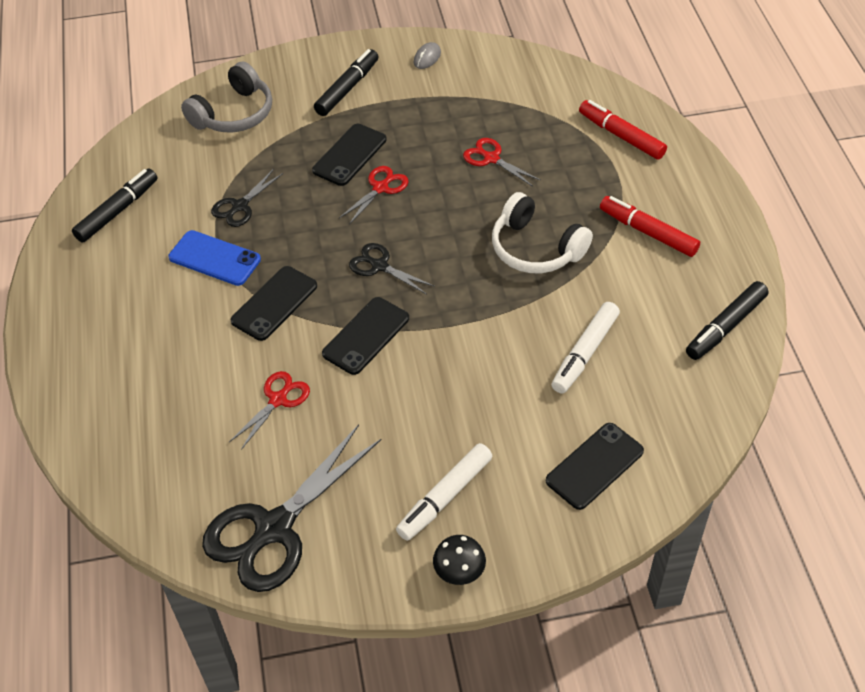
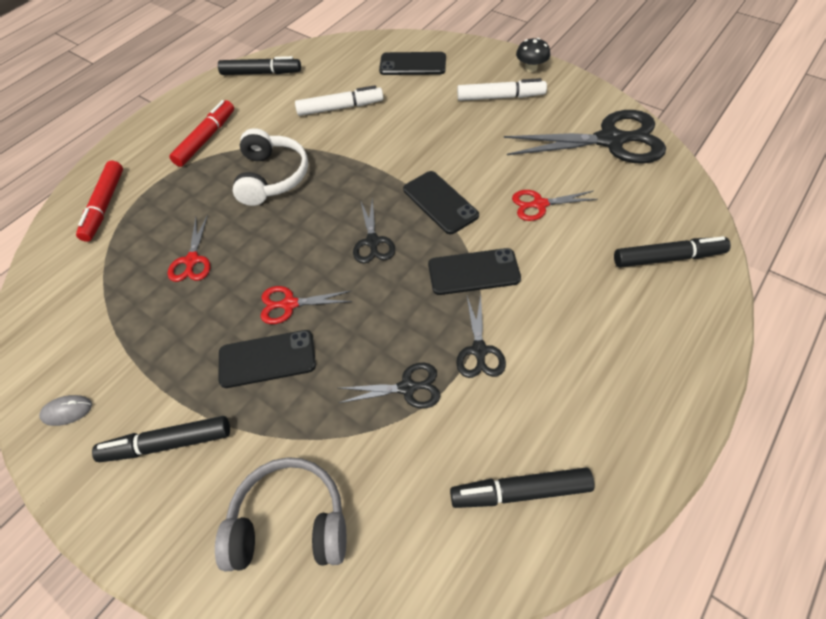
camera: 130 degrees left, 5 degrees up
(125, 432) = (667, 258): none -> black marker
(215, 258) = (479, 350): blue phone -> black scissors
(366, 336) = (440, 202): black phone -> black phone turned 60 degrees clockwise
(648, 232) = (206, 139): red marker -> red marker turned 150 degrees counterclockwise

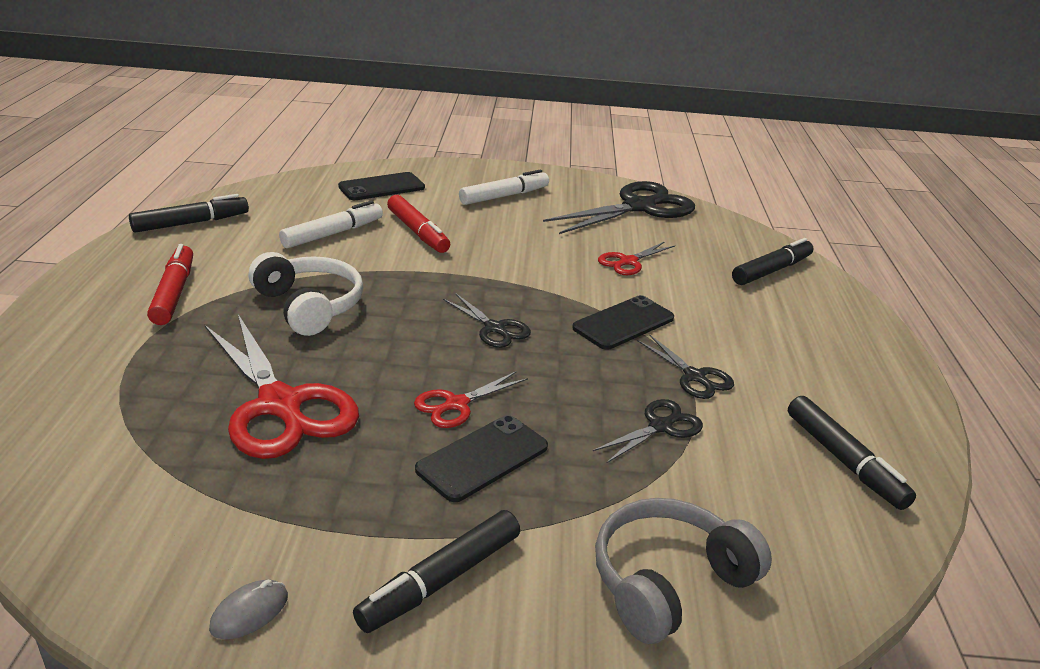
camera: 40 degrees left, 25 degrees down
(105, 206) = (75, 390): red marker -> red marker (418, 232)
(192, 260) = (280, 405): red scissors -> red scissors, size x2.00
(440, 202) = (531, 282): black phone -> none
(520, 491) = (844, 460): black marker -> black marker turned 75 degrees counterclockwise
(531, 68) = (510, 172): black mushroom -> none

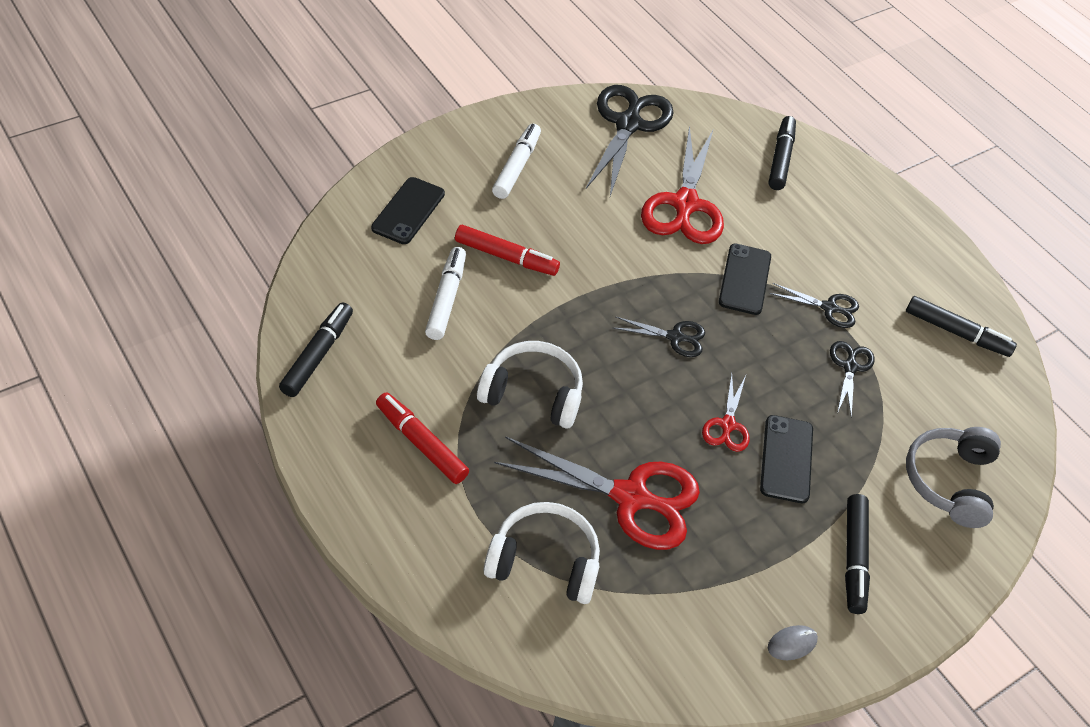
camera: 40 degrees left, 20 degrees up
(132, 406) = (544, 562): none -> white headphones
(249, 612) = (792, 644): grey mouse -> grey mouse turned 60 degrees clockwise
(628, 262) = (685, 204): red scissors -> red scissors, size x2.00

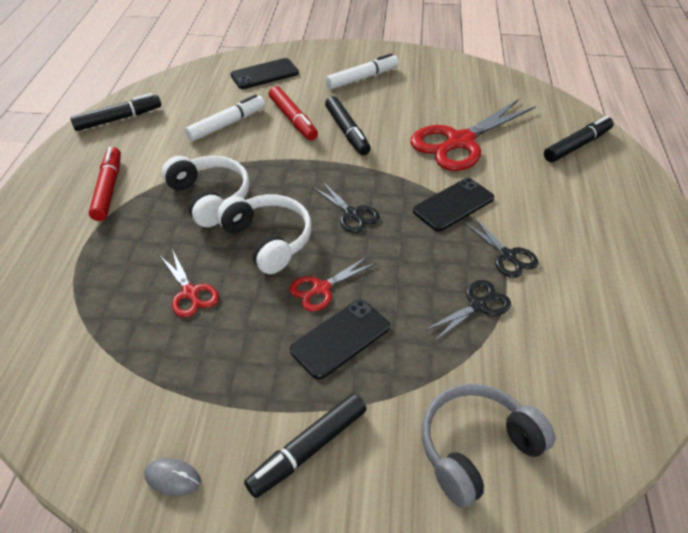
camera: 45 degrees right, 5 degrees down
(544, 562) = (83, 297): white headphones -> white headphones (268, 240)
(628, 124) = (471, 84): black scissors -> none
(630, 497) = (190, 293): red scissors -> red scissors, size x0.50
(956, 332) = (620, 334): black marker -> black marker (347, 131)

